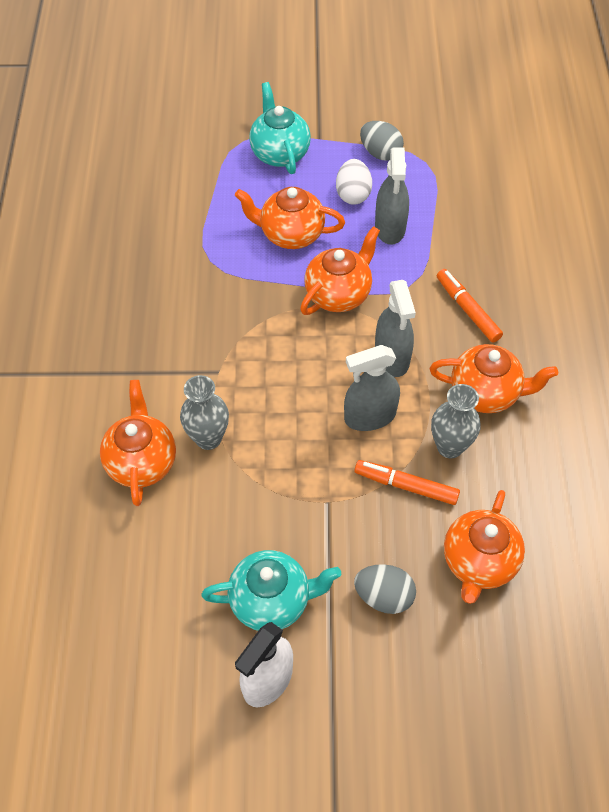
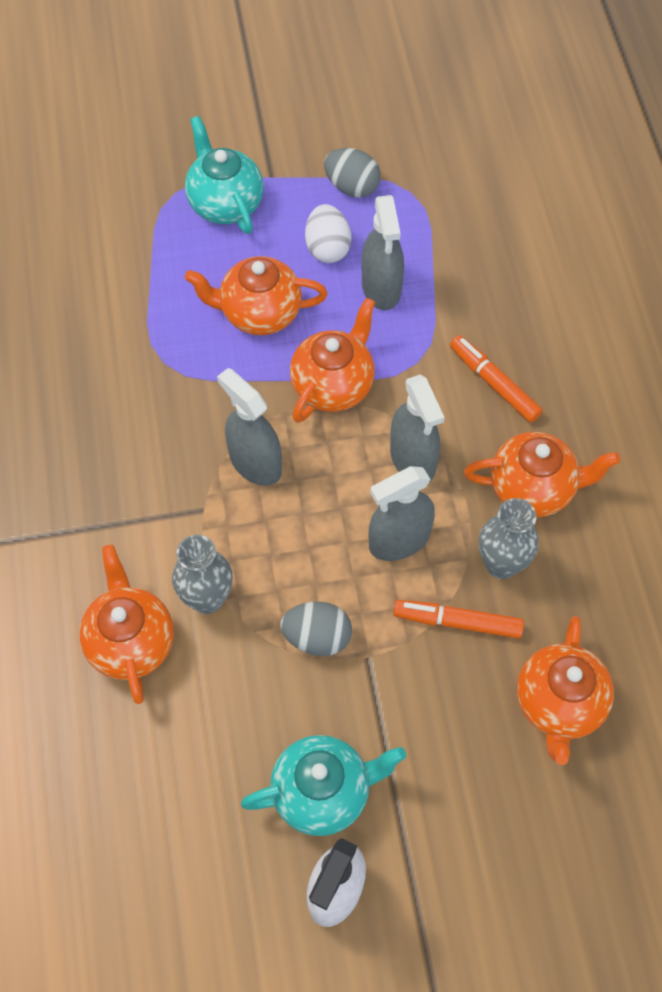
camera: 10 degrees left, 5 degrees up
(266, 342) = (255, 462): none -> grey spray bottle
(384, 596) = (455, 764): grey egg -> grey egg (317, 637)

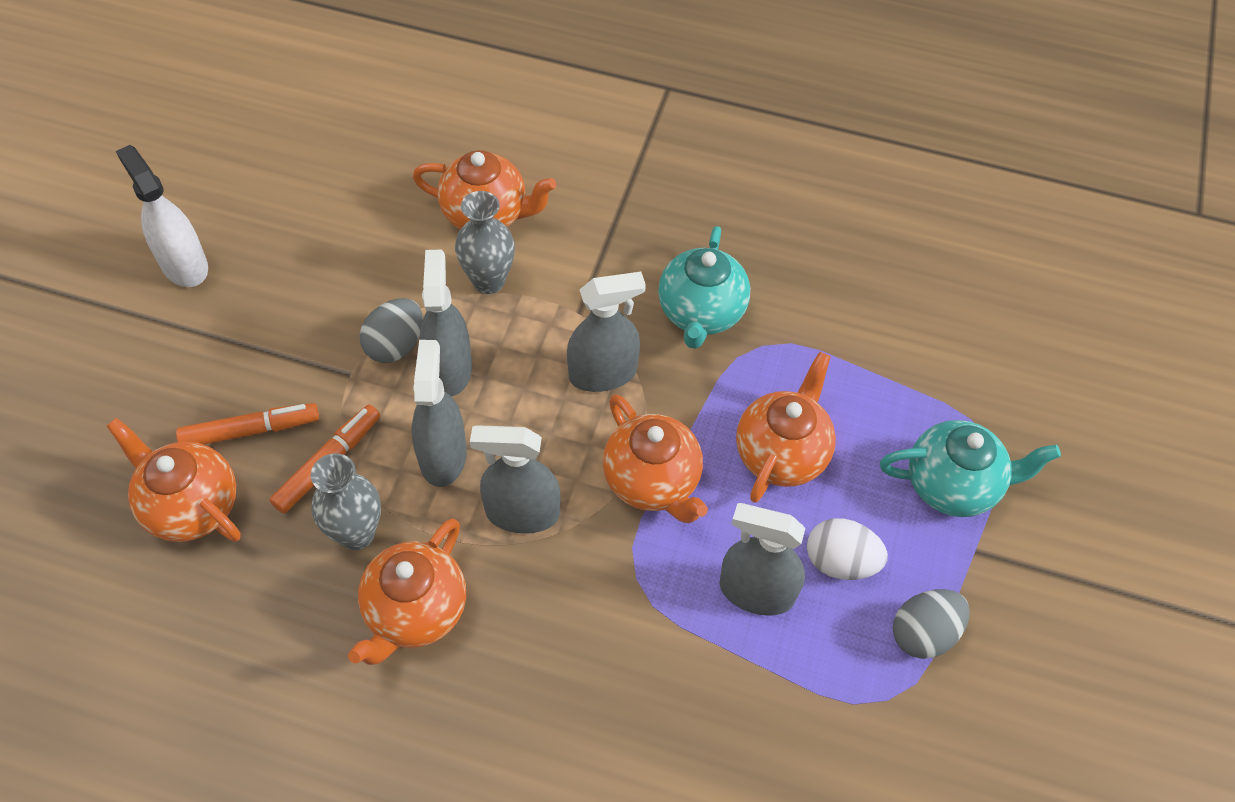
camera: 115 degrees right, 5 degrees down
(316, 580) = (449, 369): none -> grey spray bottle
(323, 792) = (263, 290): turquoise teapot -> turquoise teapot (700, 313)
(494, 383) = (564, 644): orange marker -> orange marker (250, 430)

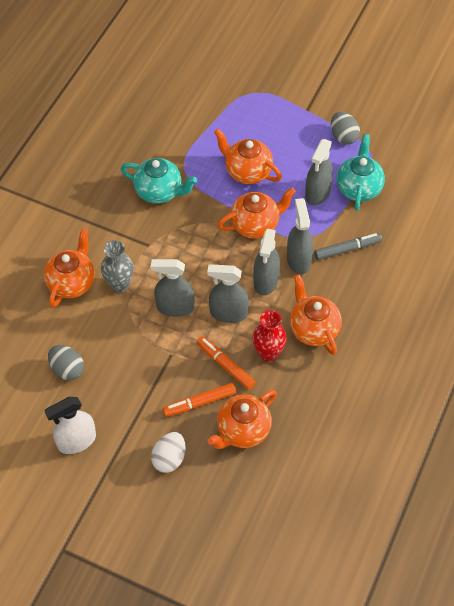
camera: 80 degrees left, 0 degrees up
(250, 430) = (199, 403): orange marker -> orange marker turned 105 degrees counterclockwise
(356, 533) = (268, 353): grey vase -> red vase
(395, 345) = (155, 331): grey egg -> grey egg (67, 369)
(415, 611) = (313, 329): orange teapot -> orange teapot turned 150 degrees counterclockwise
(603, 373) = (189, 238): grey spray bottle -> grey spray bottle (298, 260)
(619, 664) = (347, 249): none -> grey marker
(840, 562) = (306, 159): white egg -> white egg (169, 458)
(953, 485) = (273, 111): turquoise teapot -> turquoise teapot (358, 188)

